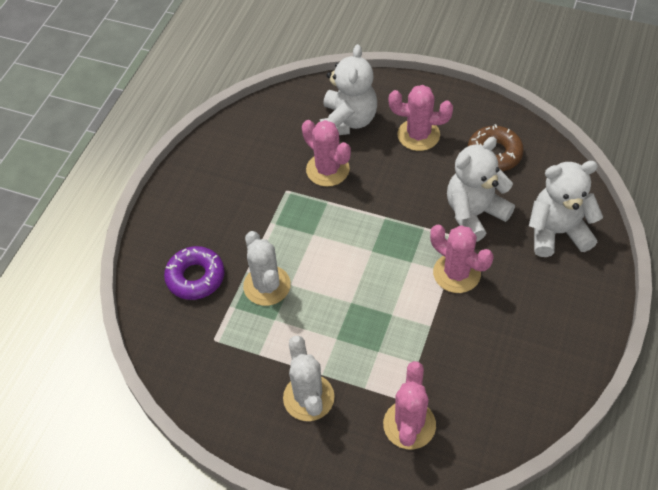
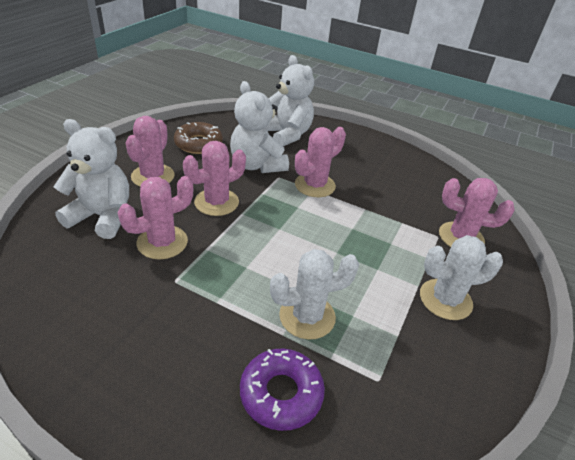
camera: 90 degrees left, 15 degrees down
(395, 193) = (216, 202): none -> pink cactus
(557, 232) = (287, 135): white teddy bear -> white teddy bear turned 150 degrees clockwise

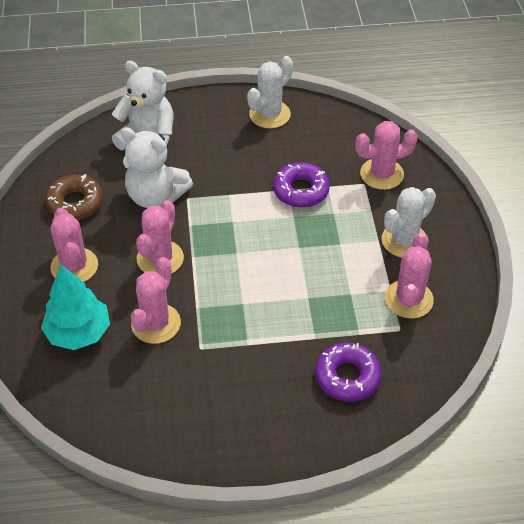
camera: 30 degrees left, 10 degrees up
(102, 216) = (78, 332): white teddy bear -> turquoise tree
(307, 316) = (320, 314): white cactus -> white cactus (269, 114)
(315, 185) = (227, 189): pink cactus -> pink cactus (408, 299)
(375, 214) = (301, 190): none -> purple donut

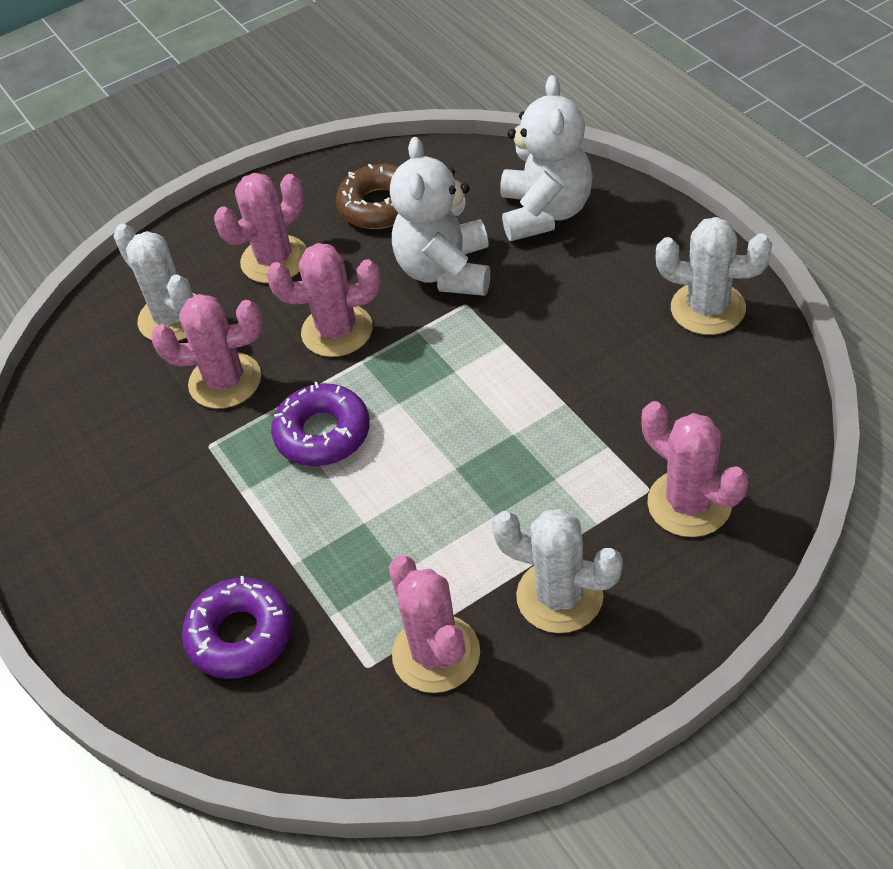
camera: 70 degrees right, 0 degrees up
(78, 332) = (173, 318): turquoise tree -> white cactus
(301, 190) = (573, 418): purple donut -> purple donut (322, 433)
(408, 299) = (436, 654): pink cactus -> pink cactus turned 75 degrees clockwise

